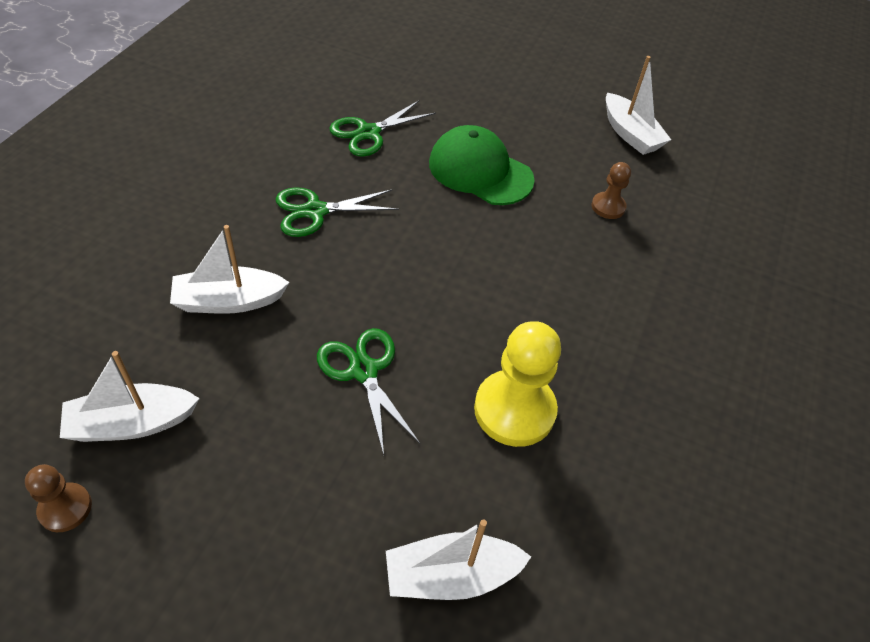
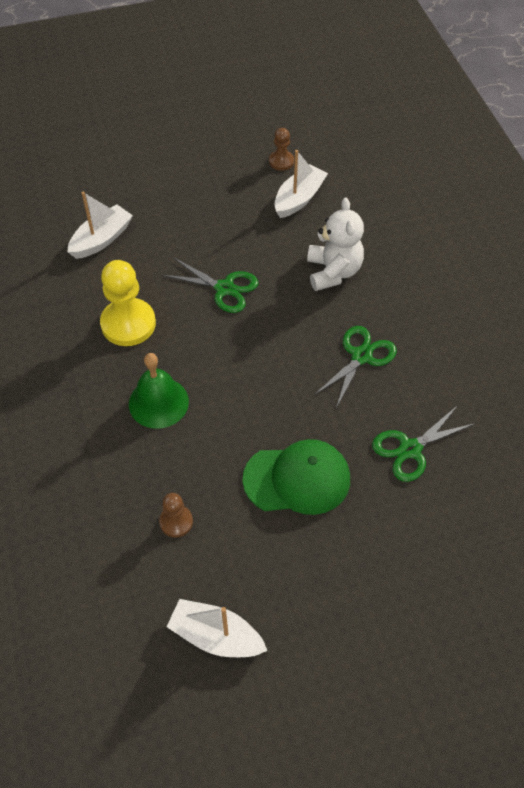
camera: 145 degrees right, 5 degrees up
(229, 301) = (333, 272): white boat -> white teddy bear
(369, 133) = (410, 449): green scissors -> green scissors turned 135 degrees counterclockwise
(549, 303) = (158, 402): none -> green bell

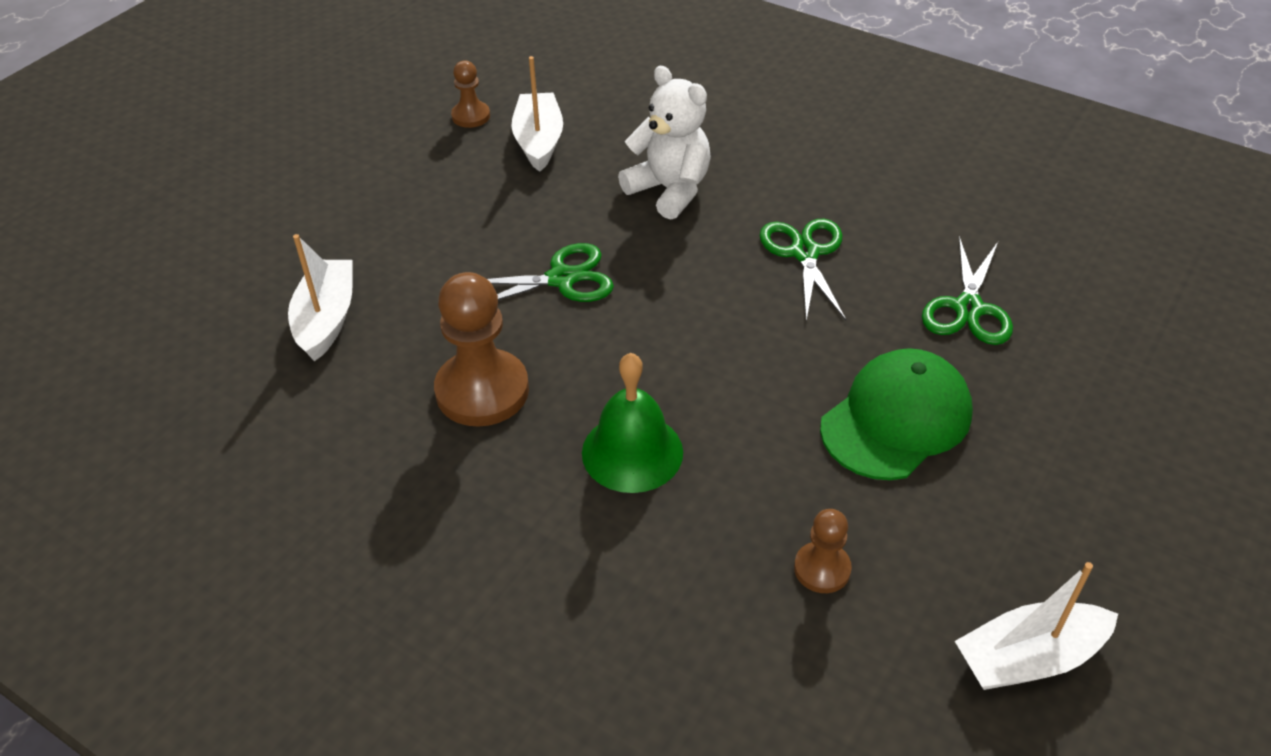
camera: 40 degrees left, 10 degrees down
(128, 324) = (482, 391): yellow pawn -> brown pawn

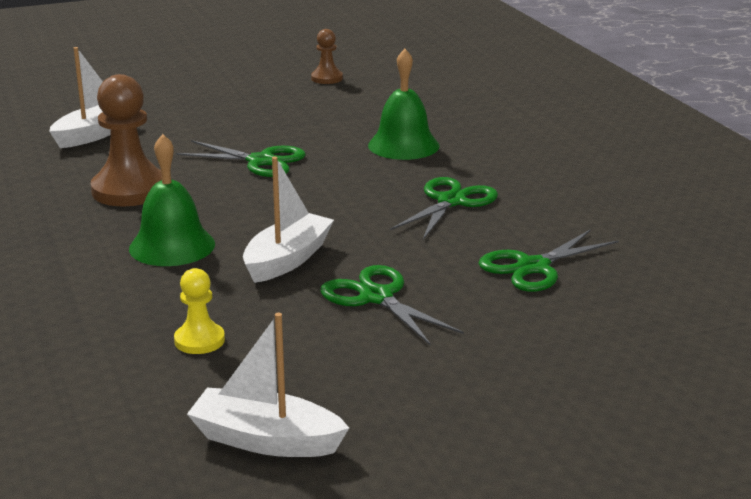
camera: 35 degrees right, 20 degrees down
(539, 141) = (352, 100): white boat -> white boat (287, 260)
(669, 190) = (403, 145): white teddy bear -> green bell
(822, 569) = (199, 340): brown pawn -> yellow pawn
(896, 419) = (376, 297): green cap -> green scissors

